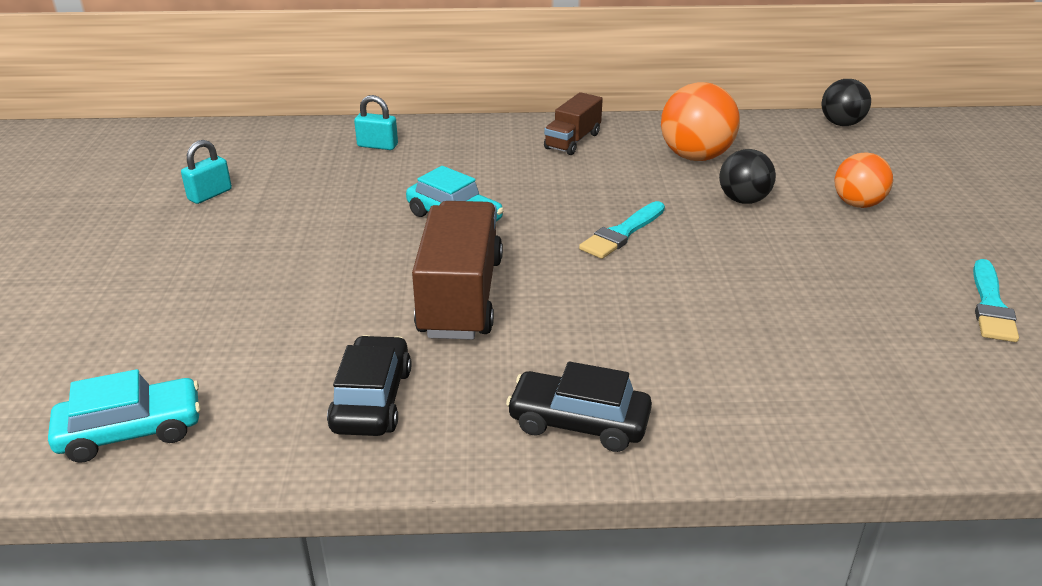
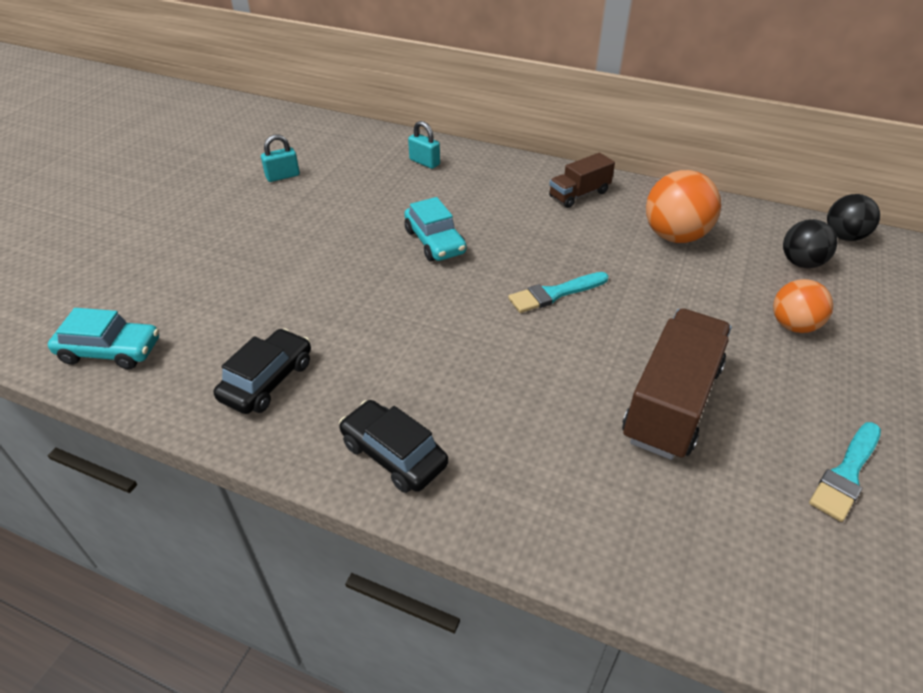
camera: 25 degrees right, 10 degrees up
(461, 297) = (389, 314): brown truck -> brown truck (671, 403)
(743, 200) = (685, 291): black ball -> black ball (801, 263)

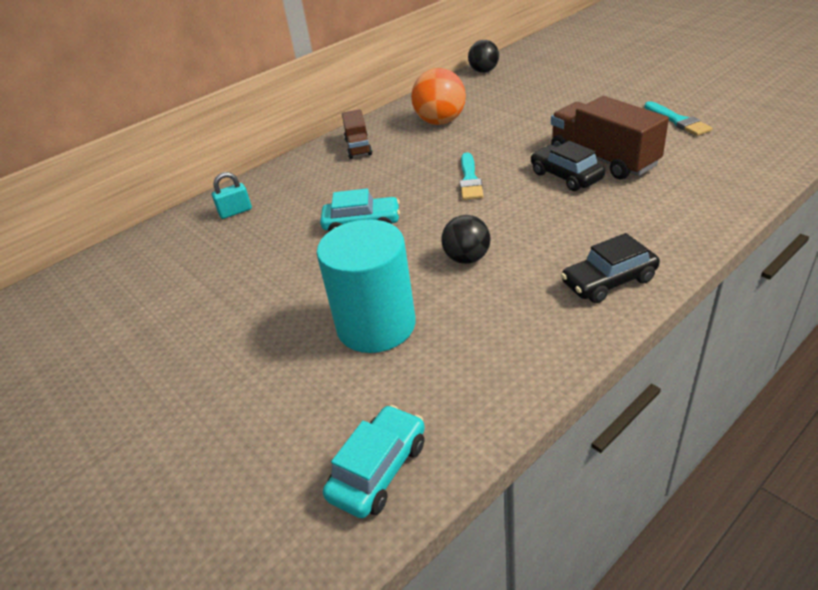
camera: 60 degrees left, 5 degrees down
(267, 380) = (490, 345): black car -> black car (566, 176)
(282, 176) = (162, 306): turquoise padlock -> none
(282, 298) = (376, 325): none -> turquoise cylinder
(793, 325) = (554, 105): orange ball -> none
(801, 263) = (499, 89): black ball -> black ball (467, 258)

